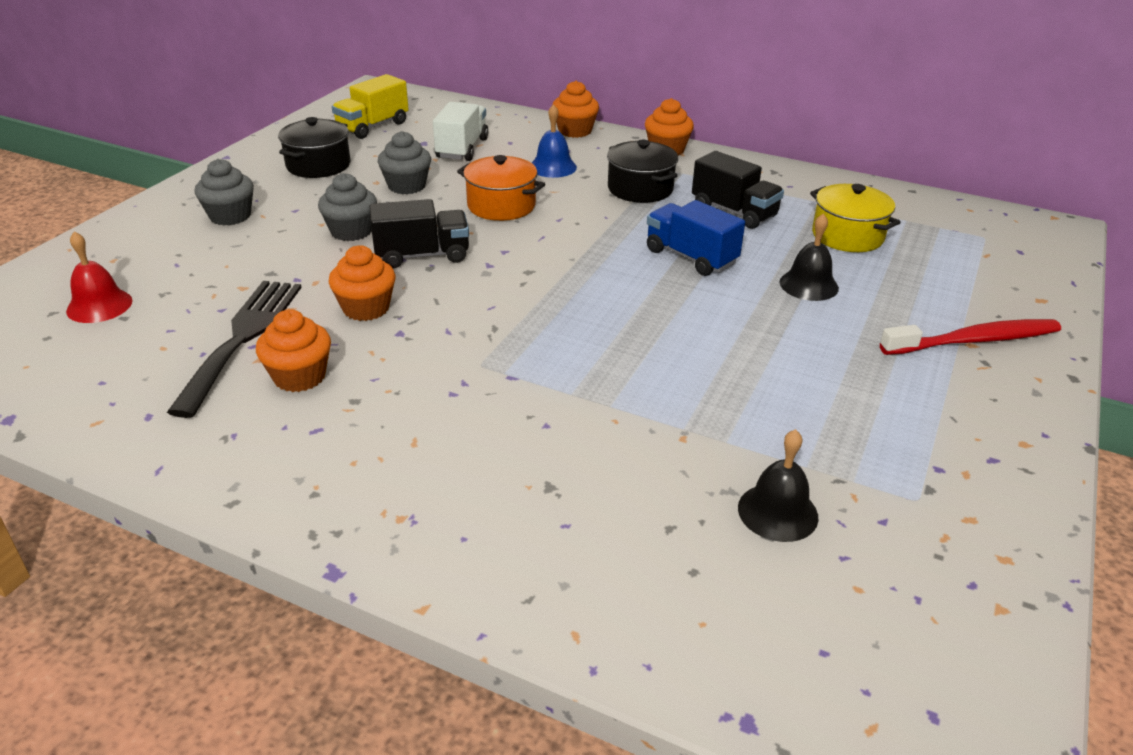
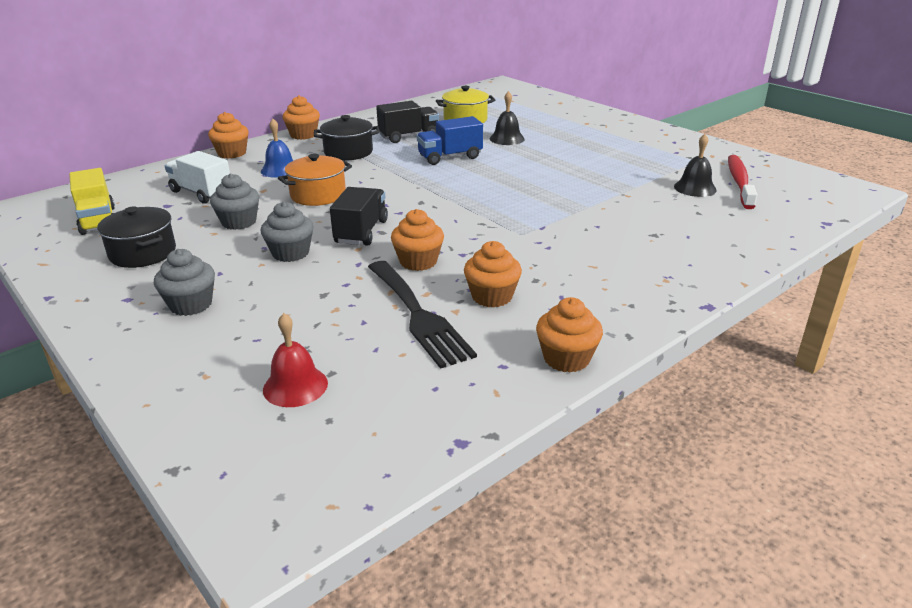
camera: 65 degrees left, 5 degrees down
(169, 459) = (566, 358): none -> orange cupcake
(242, 338) = (418, 315): black fork -> black fork turned 150 degrees counterclockwise
(974, 341) = (584, 122): red toothbrush -> red toothbrush (739, 182)

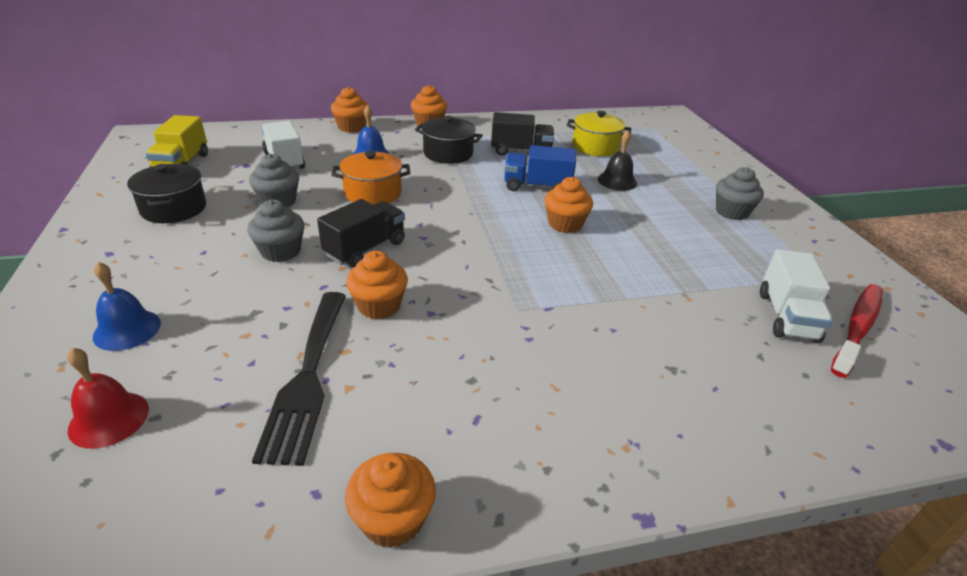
camera: 25 degrees right, 5 degrees up
(191, 305) = (143, 279): grey cupcake -> grey cupcake (731, 212)
(228, 337) = (127, 329): none -> blue bell
(492, 296) = (403, 384): orange cupcake -> orange cupcake (565, 224)
(695, 188) = (786, 316): black bell -> white truck

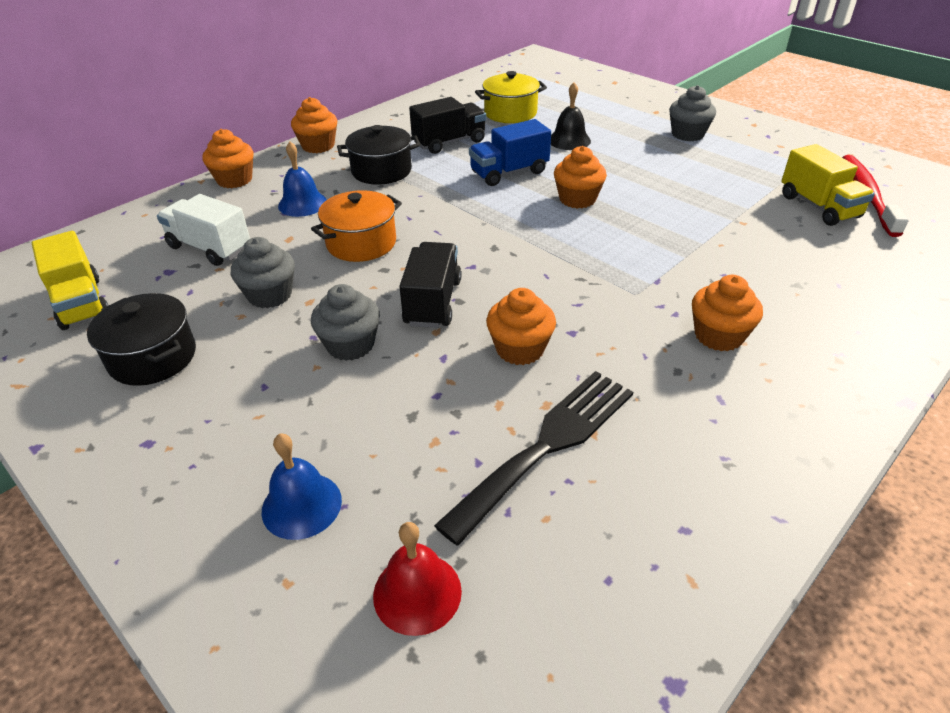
camera: 30 degrees left, 5 degrees up
(307, 377) = (547, 445): black fork -> black fork turned 105 degrees counterclockwise
(393, 519) = (763, 509): orange cupcake -> orange cupcake (718, 336)
(786, 316) = (818, 206): white truck -> yellow truck

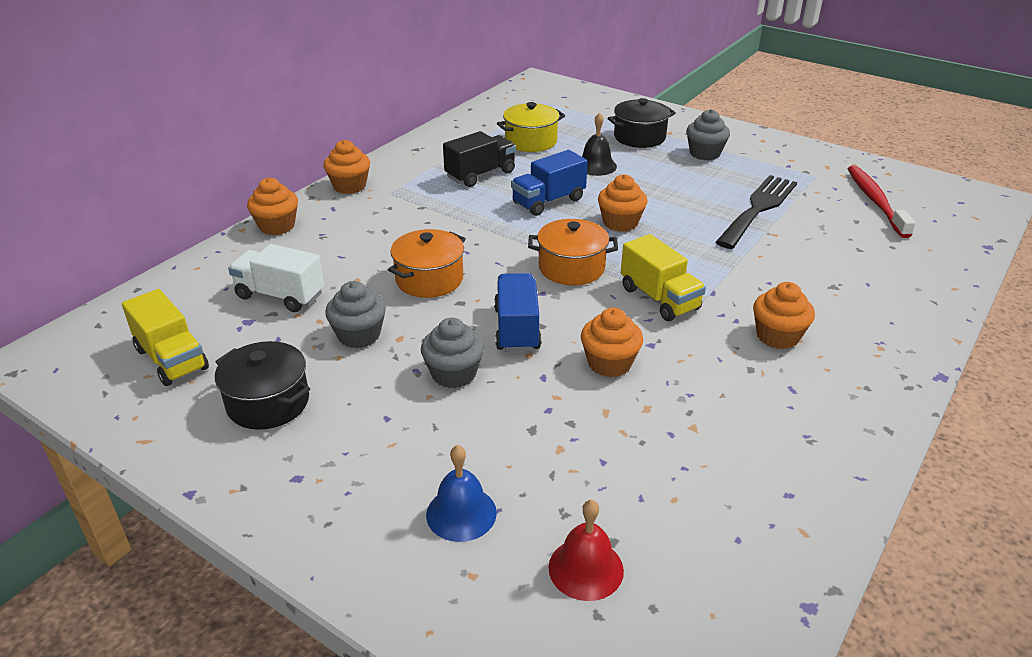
camera: 10 degrees left, 5 degrees down
(302, 204) = (356, 245): blue bell -> none
(381, 171) = (423, 207): black pot -> black pot (639, 137)
(433, 302) = (517, 329): black truck -> blue truck
(511, 242) = (571, 268): none -> orange pot
(547, 445) = (658, 441): black fork -> black fork (758, 208)
(818, 206) = (836, 215): yellow truck -> yellow truck (659, 298)

